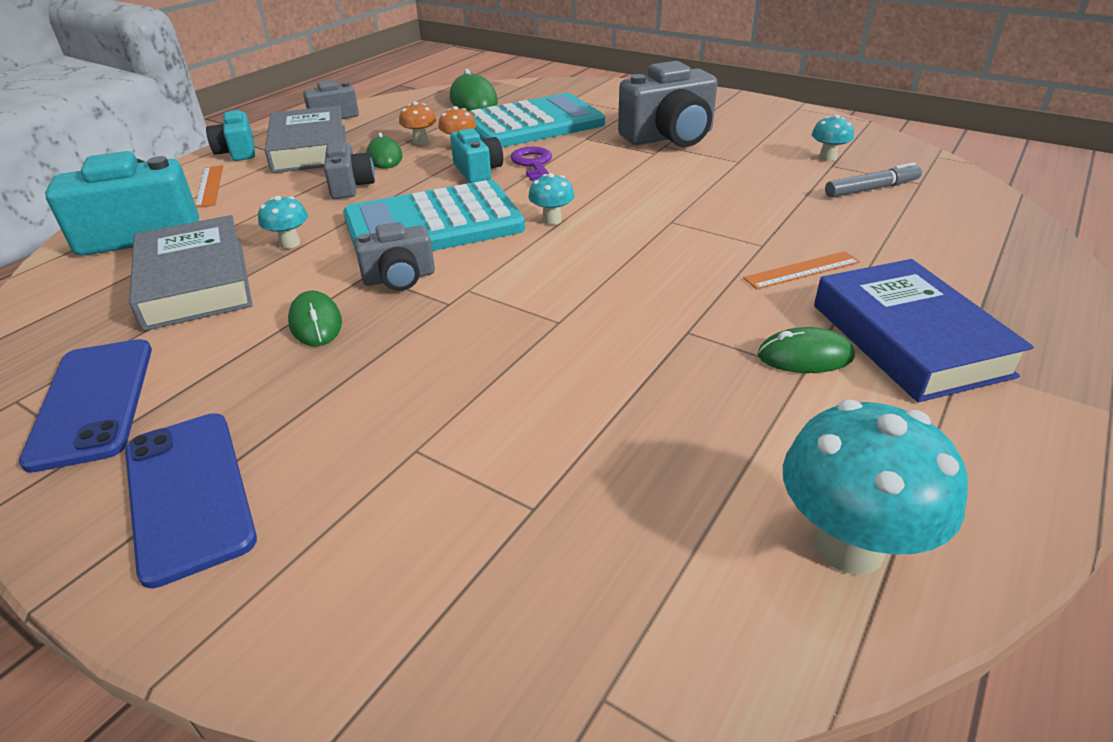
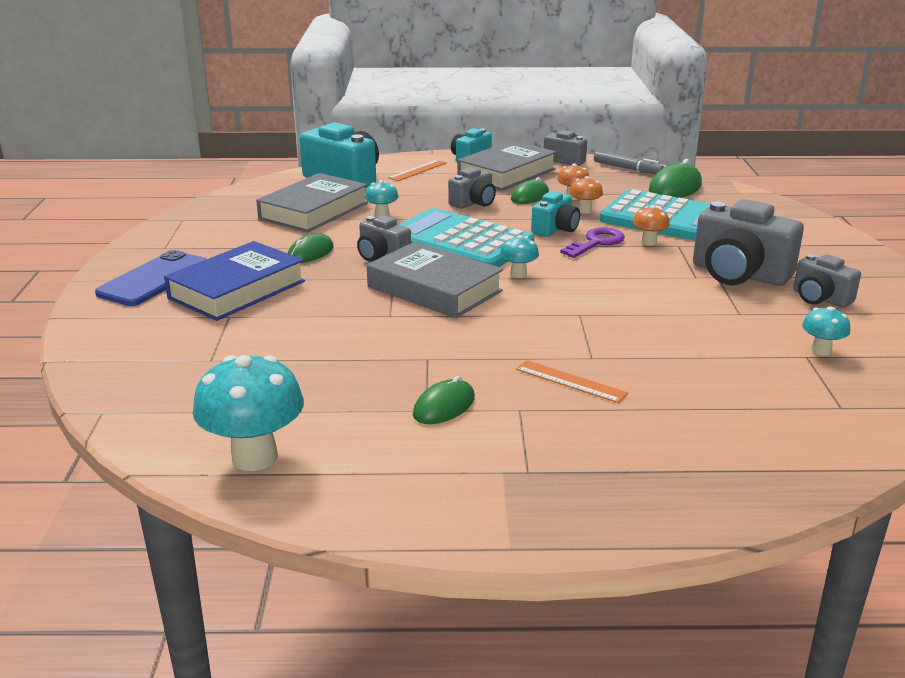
camera: 55 degrees right, 10 degrees down
(92, 402) = (195, 234): blue phone -> none
(527, 274) = (434, 289): none -> grey book
(565, 146) = (649, 242): none -> orange mushroom
(742, 128) = (820, 298): none -> grey camera
(805, 356) = (444, 406): green mouse -> green mouse turned 75 degrees clockwise
(871, 189) = (782, 384): grey marker -> grey marker (627, 169)
(908, 339) = (516, 444): blue book -> blue book (237, 290)

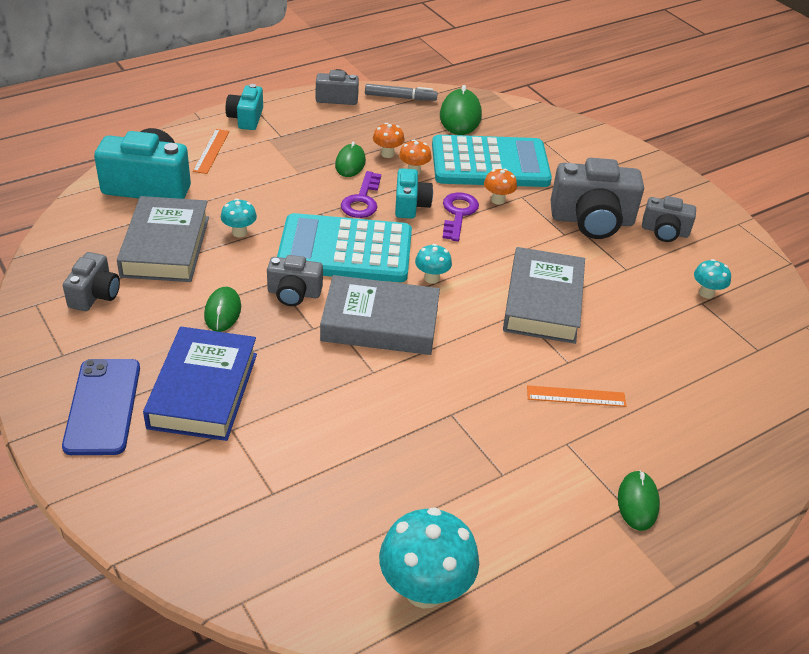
camera: 35 degrees left, 15 degrees up
(444, 406) = (512, 465): green mouse -> green mouse (638, 502)
(473, 203) = (308, 188): grey camera -> grey camera (95, 294)
(506, 173) = (300, 133): grey book -> grey book (543, 302)
(513, 218) = (362, 200): none -> purple key

